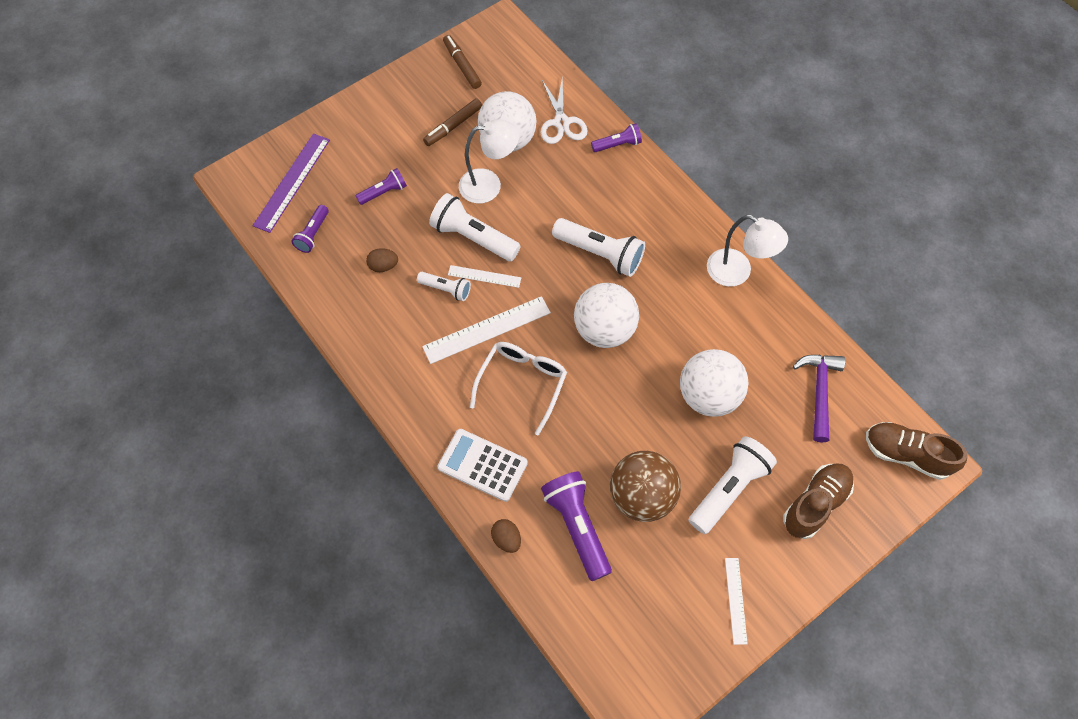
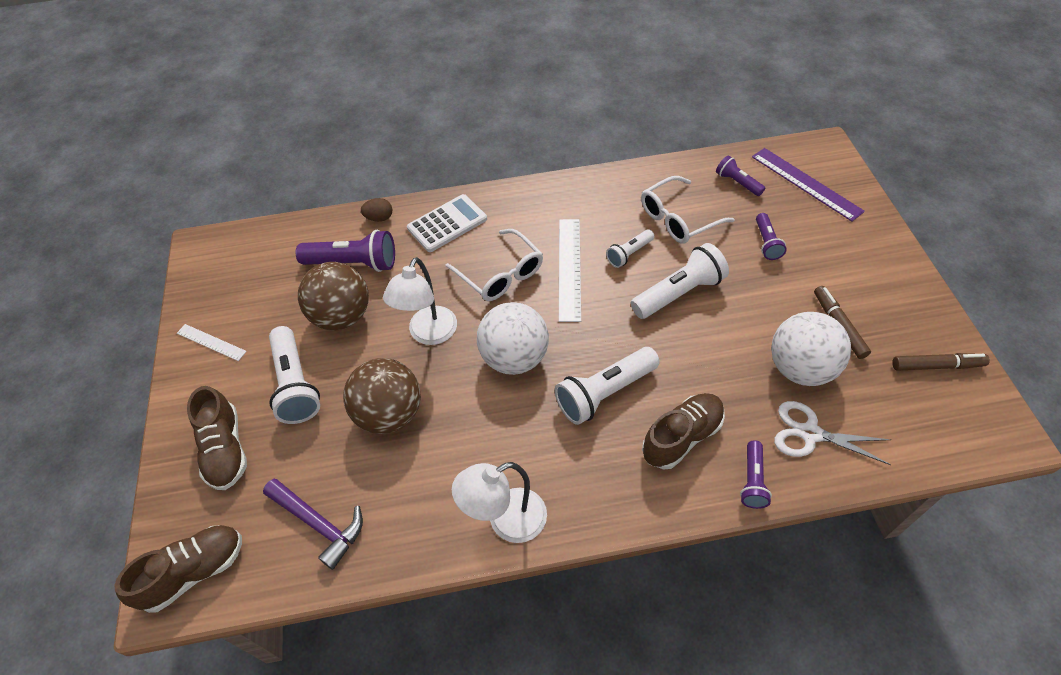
camera: 120 degrees right, 10 degrees down
(383, 266) = (678, 219): brown egg -> white glasses
(484, 276) = (628, 286): white ruler -> none
(489, 185) = (741, 329): white lamp -> white lamp (428, 334)
(608, 193) = (682, 437): none -> brown shoe
(708, 395) = (389, 414): white ball -> brown ball

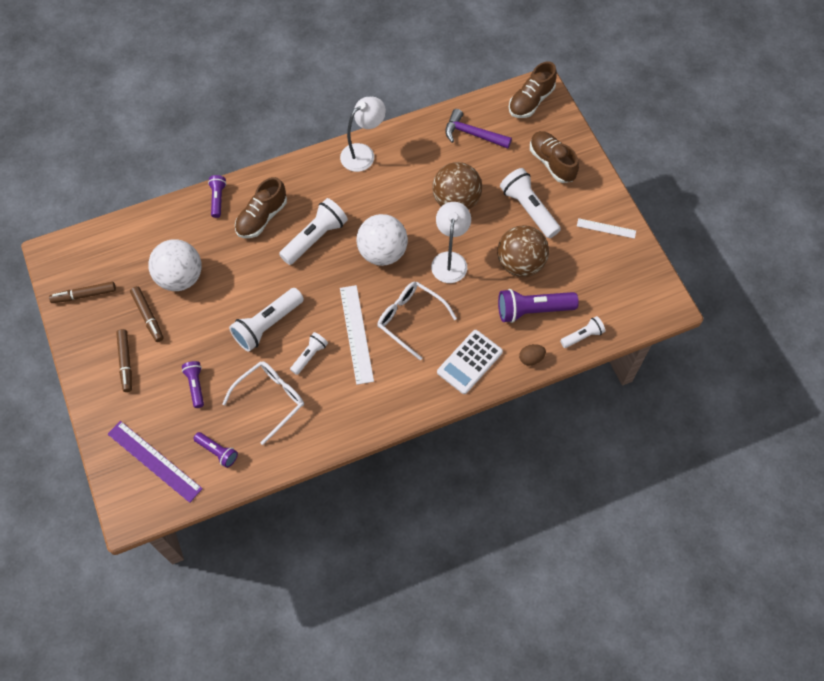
camera: 165 degrees right, 10 degrees up
(312, 231) = (582, 336): none -> white flashlight
(810, 434) = (179, 233): white scissors -> none
(858, 277) = (125, 362): none -> brown marker

